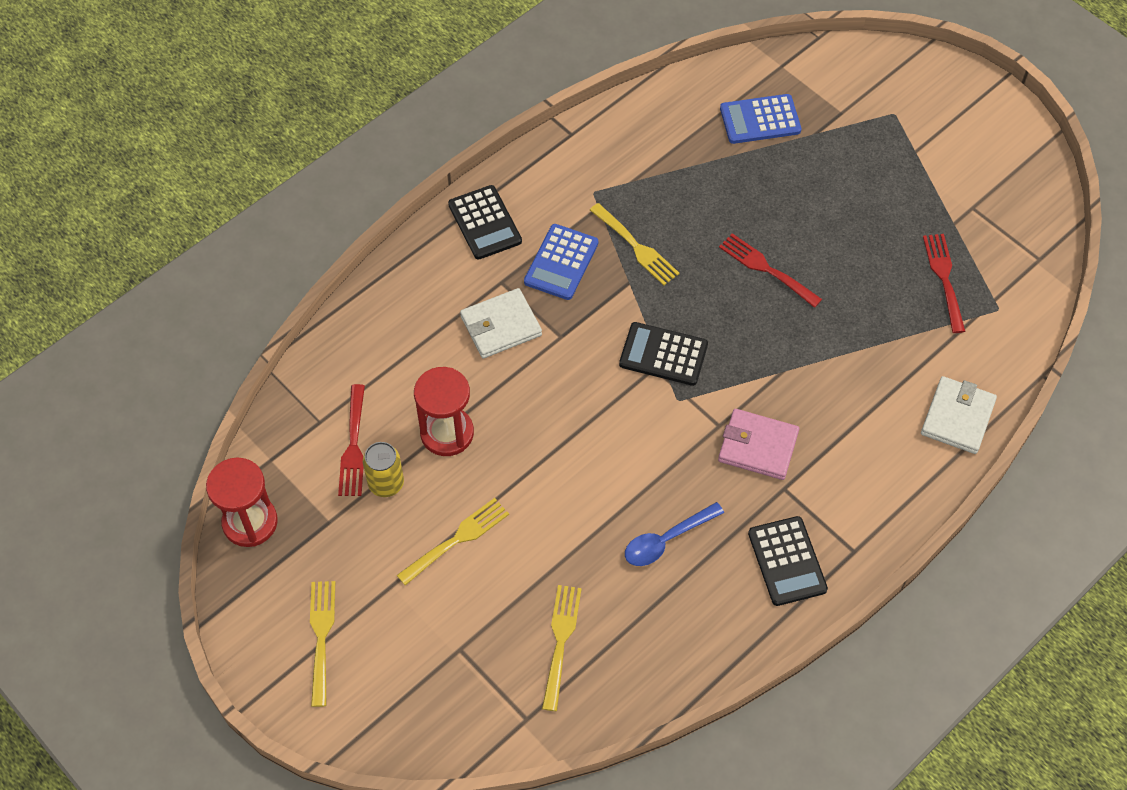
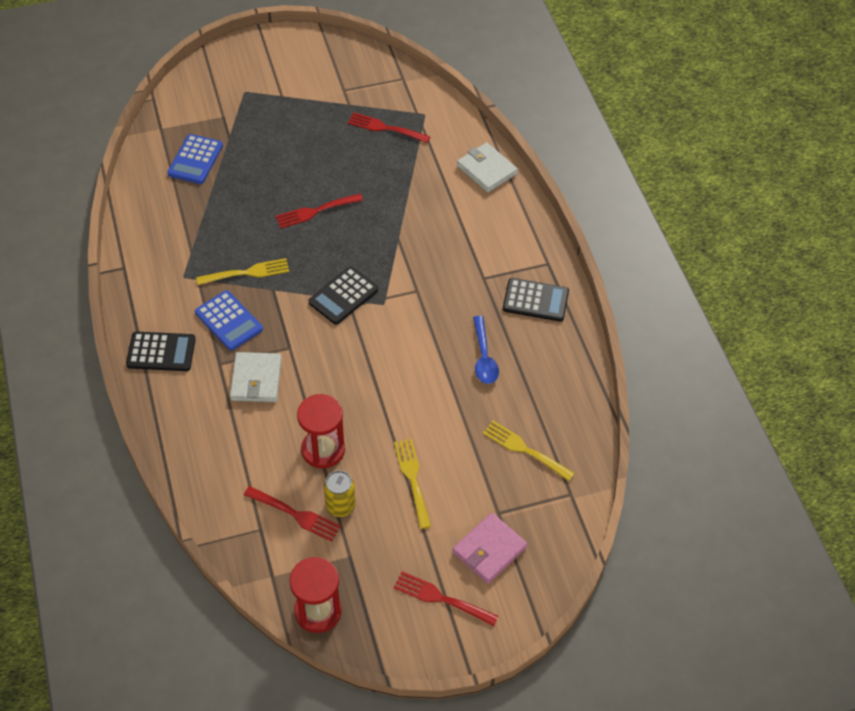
camera: 65 degrees left, 5 degrees down
(321, 637) = (441, 598): yellow fork -> red fork
(758, 446) = (445, 277): pink wallet -> pink wallet (489, 550)

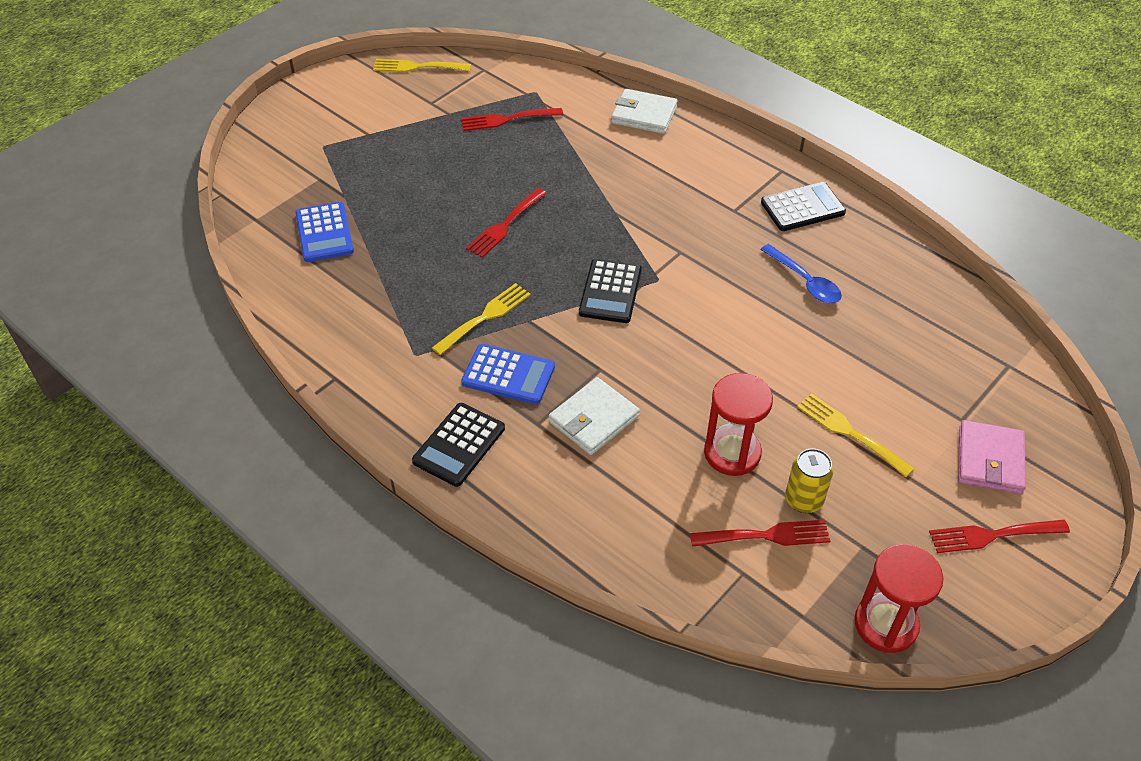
camera: 30 degrees left, 5 degrees down
(161, 352) = (459, 445): black calculator -> black calculator turned 150 degrees clockwise
(256, 379) = (593, 419): white wallet -> white wallet turned 75 degrees clockwise
(524, 449) = (927, 347): yellow fork -> yellow fork (417, 67)

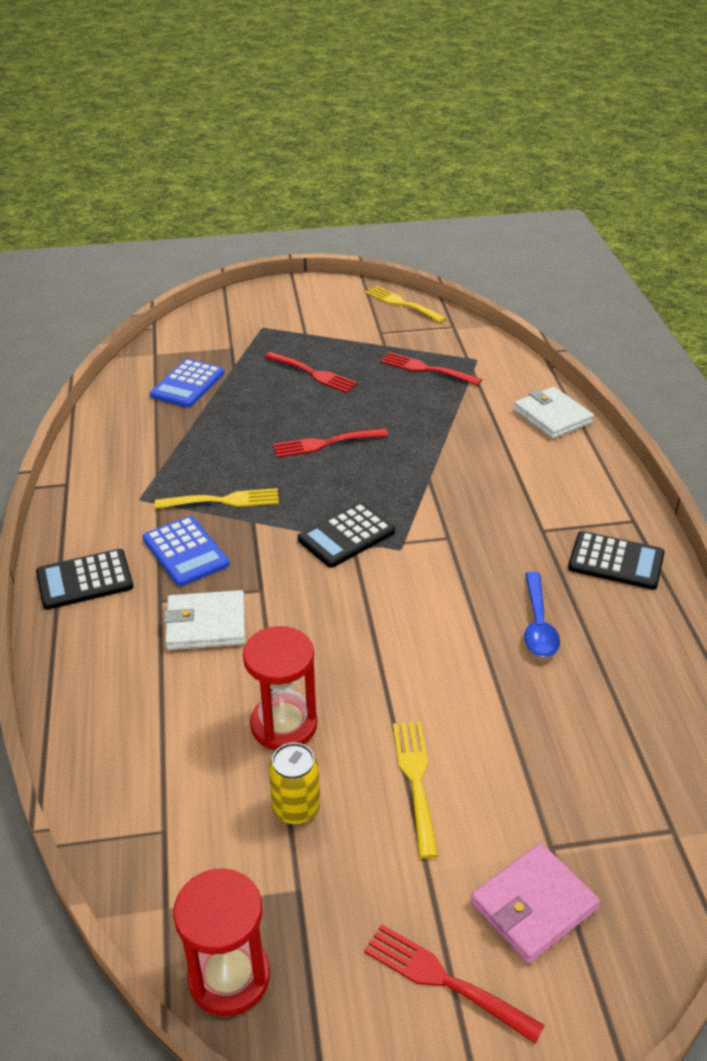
camera: 40 degrees right, 10 degrees down
(766, 536) = (223, 814): red fork -> red fork (313, 373)

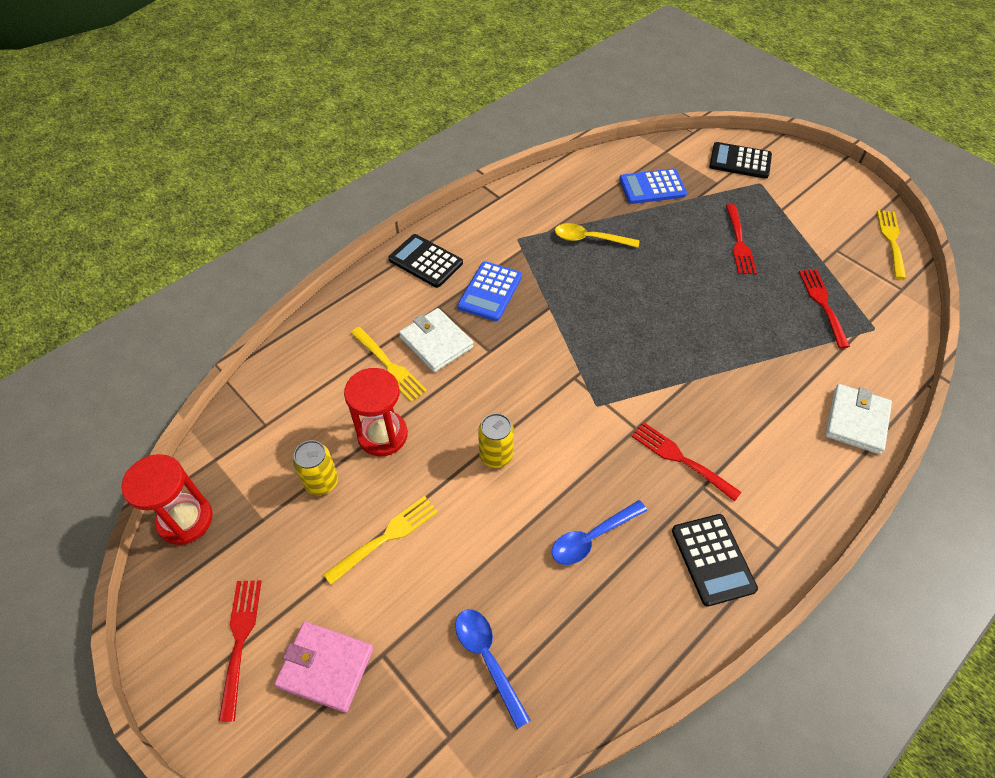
camera: 55 degrees right, 15 degrees up
(201, 453) = (590, 239): none -> yellow spoon
(223, 501) = (554, 279): yellow fork -> yellow fork (389, 366)
(325, 443) = (667, 296): red fork -> red fork (680, 459)
(346, 536) = (581, 366): black calculator -> black calculator (740, 161)
(392, 646) = (496, 455): none -> yellow can
(611, 761) = (487, 659): none -> blue spoon

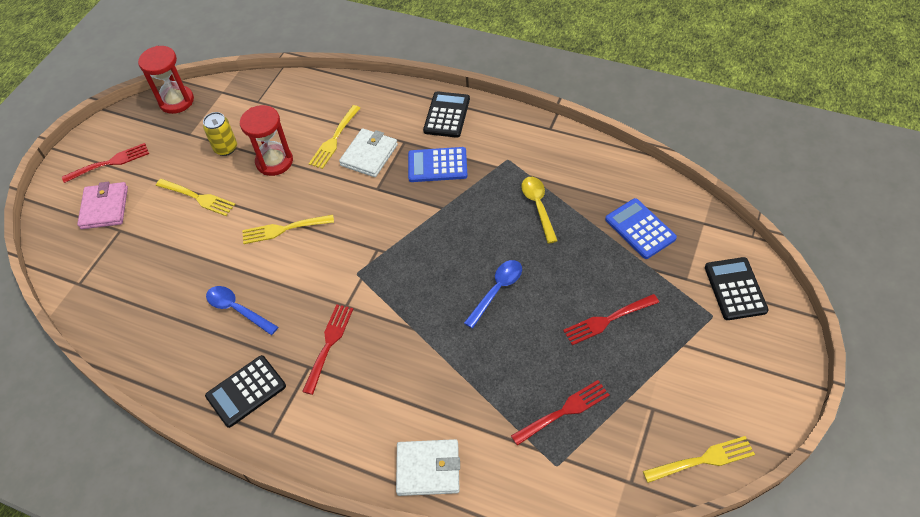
camera: 70 degrees right, 0 degrees up
(487, 659) = (131, 283): blue spoon -> blue spoon (497, 290)
(496, 455) = (284, 229): yellow can -> yellow fork

